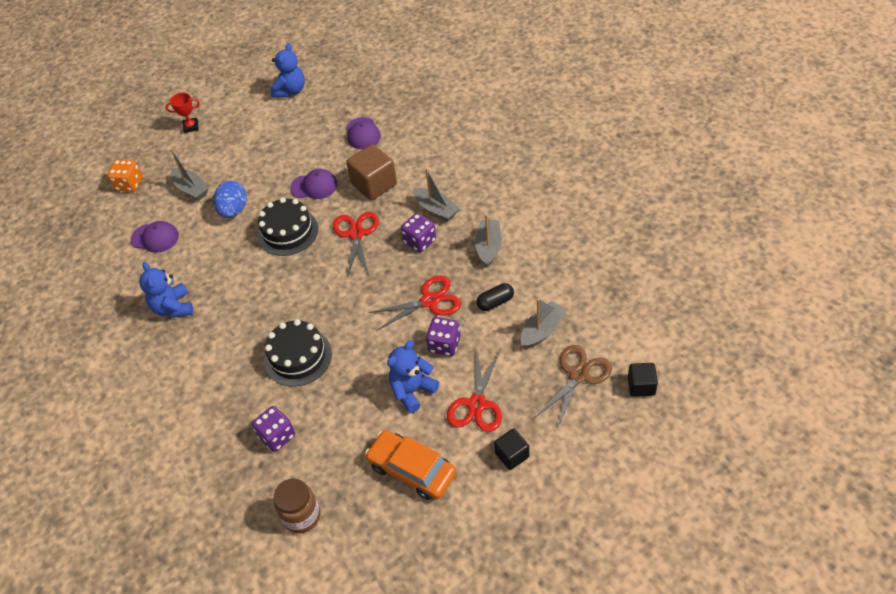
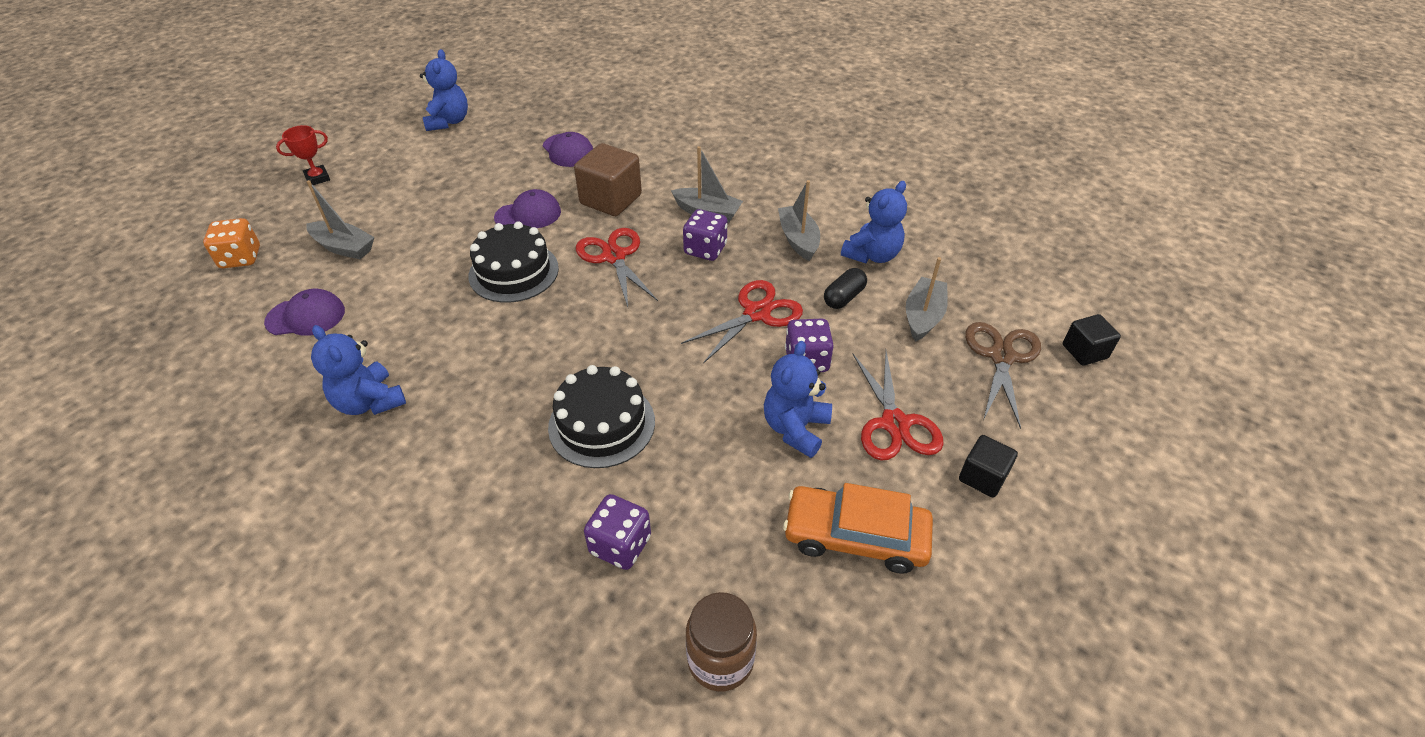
camera: 25 degrees left, 5 degrees down
(234, 210) = (421, 261): blue egg -> none
(535, 272) = (872, 255): none -> blue teddy bear

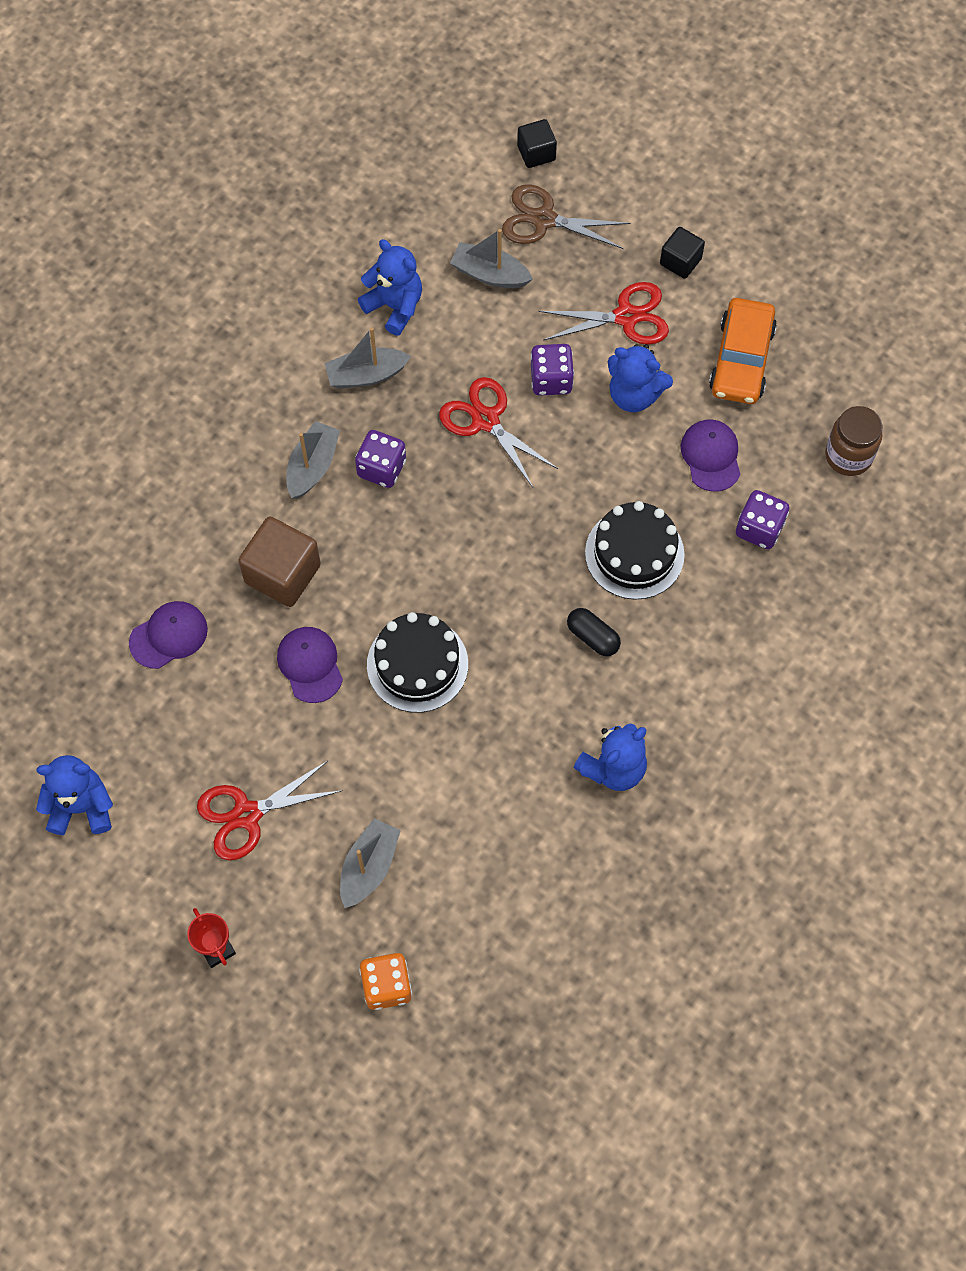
camera: 90 degrees left, 20 degrees up
(306, 316) = (491, 871): purple cap -> purple cap (711, 456)
(614, 256) = (392, 561): red scissors -> red scissors (247, 814)
(843, 297) = (461, 340): black capsule -> black capsule (592, 637)

